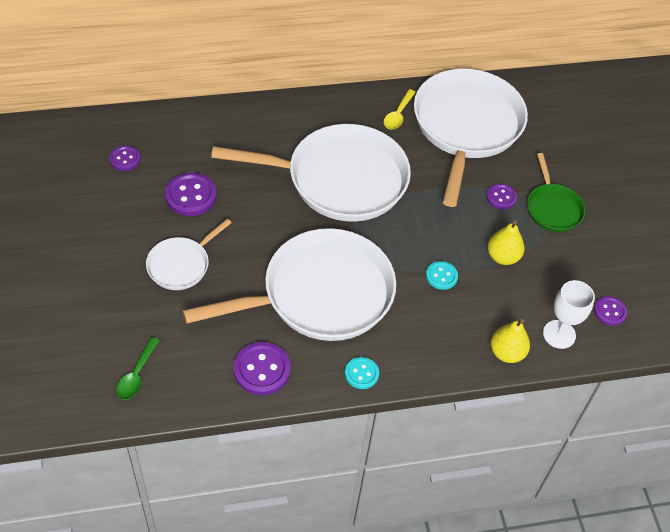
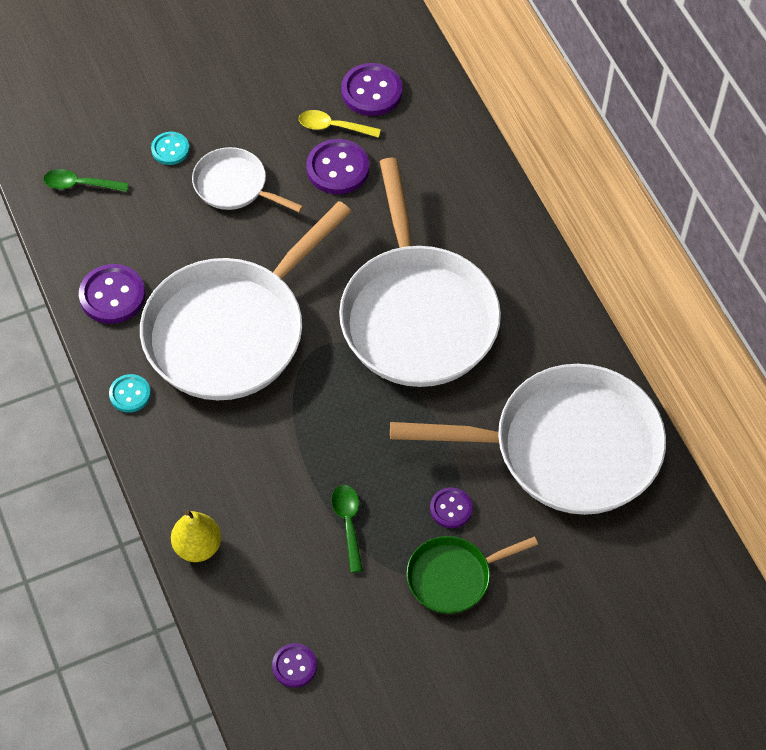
camera: 80 degrees right, 5 degrees up
(125, 159) = (371, 91): purple button -> purple button, size x1.65
(320, 294) = (231, 331): white pan -> white pan turned 75 degrees clockwise
(398, 115) = (557, 360): yellow spoon -> yellow spoon (333, 127)
(441, 276) = (295, 456): turquoise button -> turquoise button (170, 149)
(502, 257) = (348, 523): yellow pear -> green spoon
(559, 334) = (241, 605): white goblet -> none

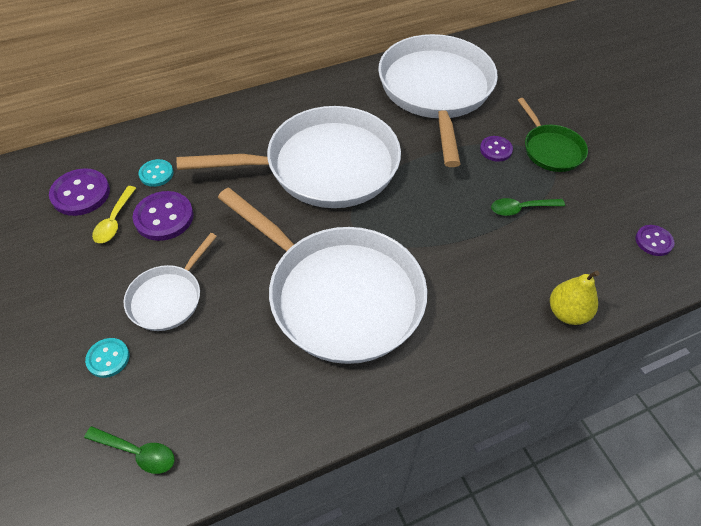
camera: 90 degrees left, 5 degrees down
(79, 184) = (137, 452): green spoon -> green spoon turned 75 degrees counterclockwise
(112, 295) = (295, 405): purple button -> none
(130, 394) = (415, 379): turquoise button -> turquoise button (156, 174)

